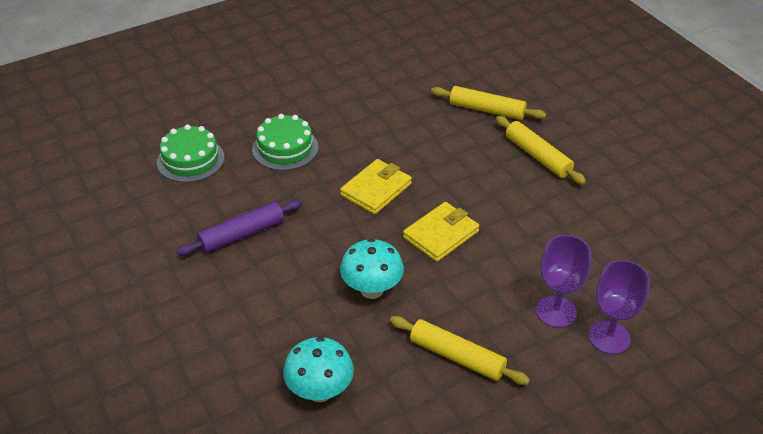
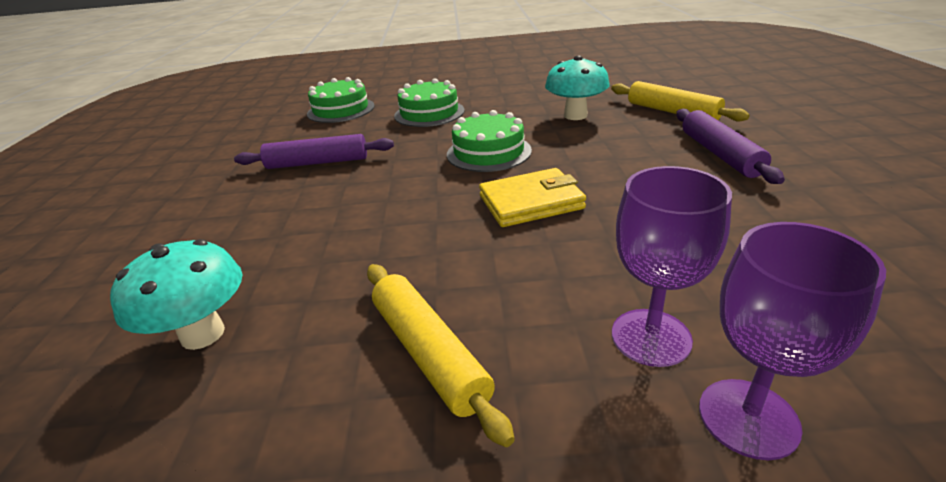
camera: 30 degrees right, 10 degrees down
(372, 290) = (393, 237): turquoise mushroom -> turquoise mushroom (575, 115)
(376, 189) = (489, 152): yellow wallet -> green cake
(538, 156) = (720, 154): yellow rolling pin -> purple rolling pin

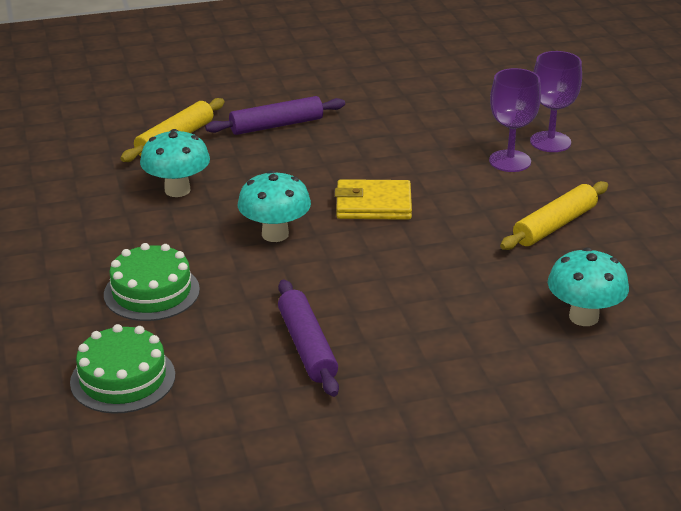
camera: 105 degrees left, 0 degrees up
(489, 152) = (275, 234): green cake -> turquoise mushroom
(531, 202) = (373, 204): yellow wallet -> yellow wallet turned 60 degrees counterclockwise

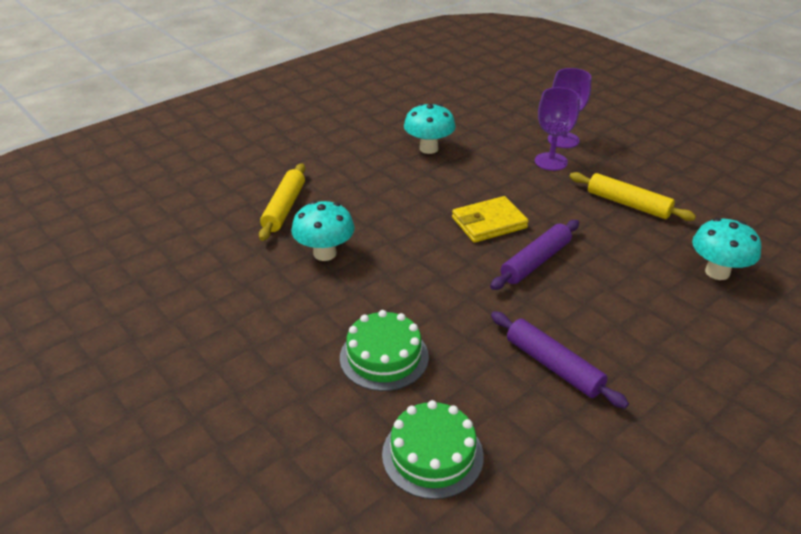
camera: 25 degrees left, 5 degrees up
(275, 234) = (438, 271): turquoise mushroom -> turquoise mushroom (428, 148)
(276, 125) = (356, 175): purple rolling pin -> purple rolling pin (535, 261)
(555, 225) = (628, 204): yellow rolling pin -> yellow rolling pin turned 75 degrees counterclockwise

